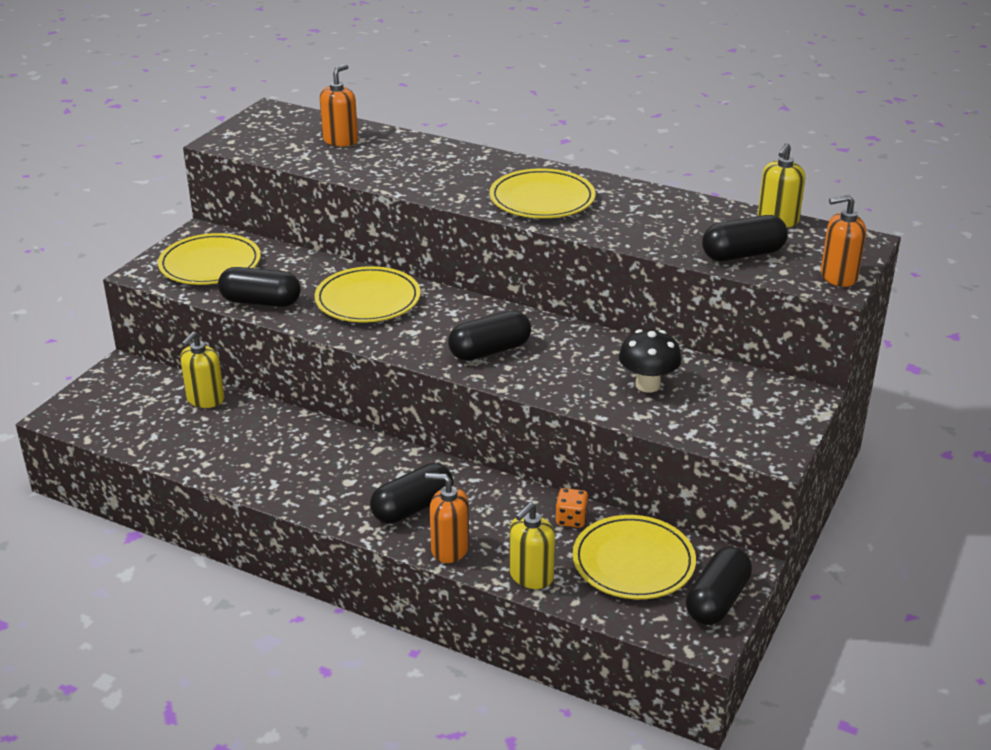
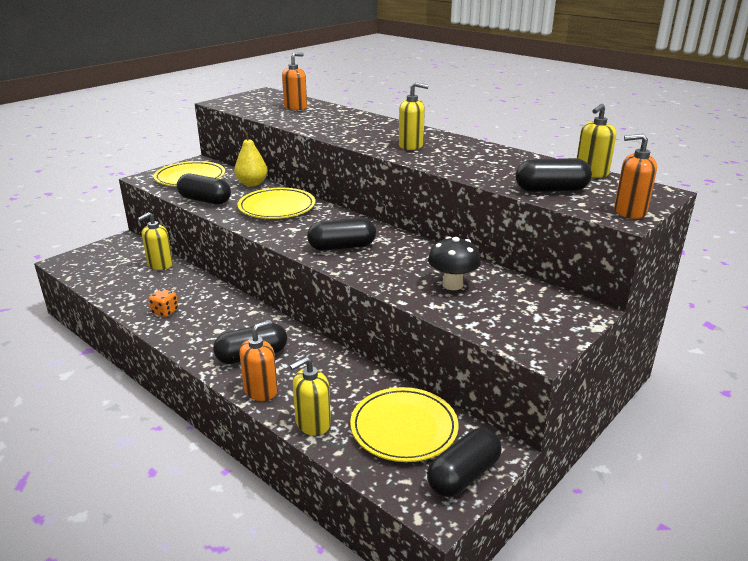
camera: 15 degrees right, 5 degrees down
(307, 263) = (252, 184): none -> yellow pear
(449, 549) = (261, 390): orange soap dispenser -> orange soap dispenser turned 105 degrees clockwise
(542, 199) = (411, 146): yellow plate -> yellow soap dispenser
(571, 519) = (369, 385): orange dice -> orange dice (165, 312)

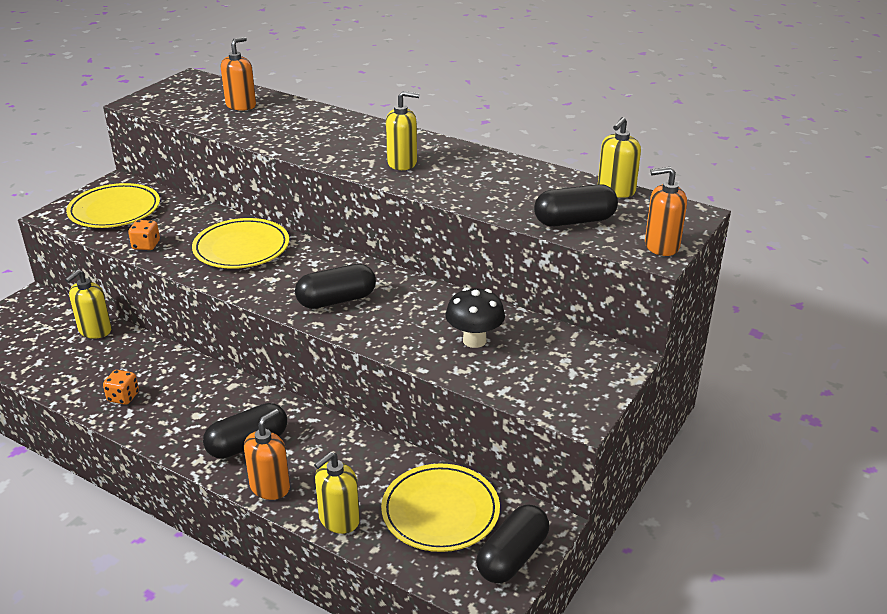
camera: 10 degrees left, 5 degrees up
(205, 200) = (146, 245): black capsule -> orange dice
(252, 184) = (199, 213): yellow pear -> none

